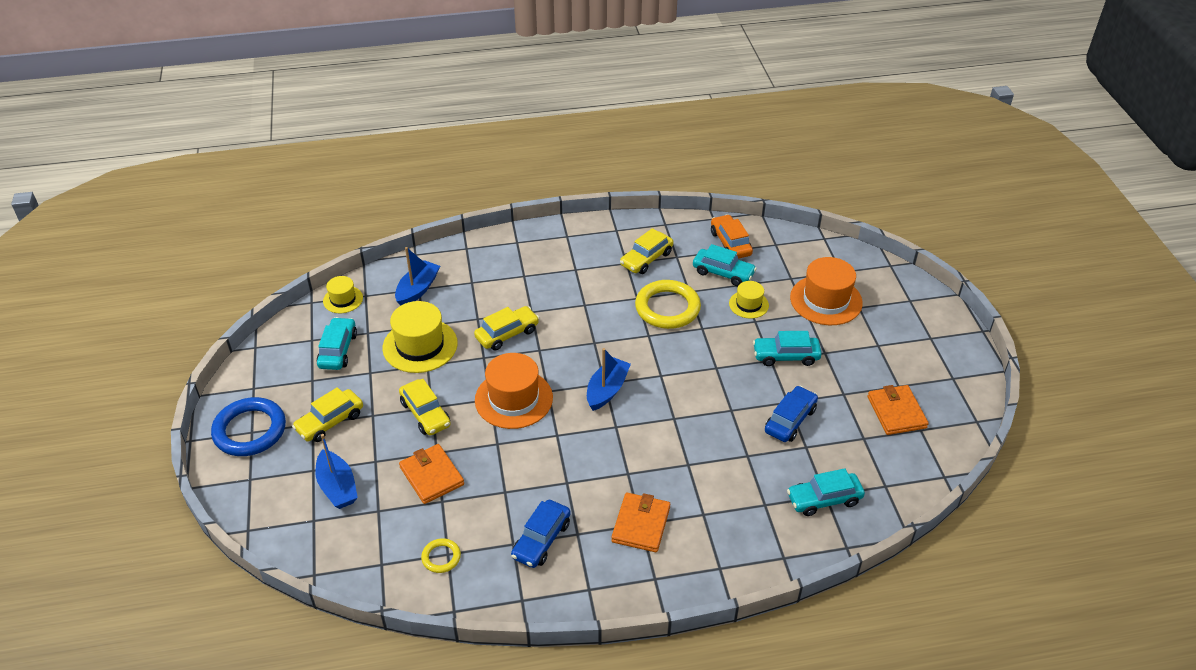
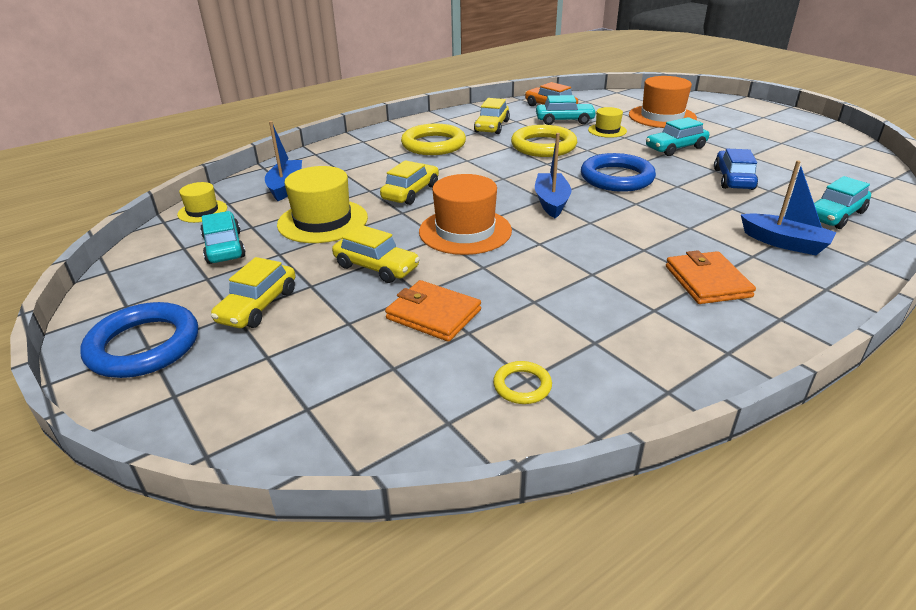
camera: 25 degrees left, 10 degrees down
(337, 487) = (316, 362): blue boat -> blue boat (784, 243)
(541, 540) = (622, 328): blue car -> none
(573, 270) = (433, 144): none -> yellow ring
(690, 379) = (616, 178): none -> blue ring
(896, 412) = (803, 155): orange wallet -> none

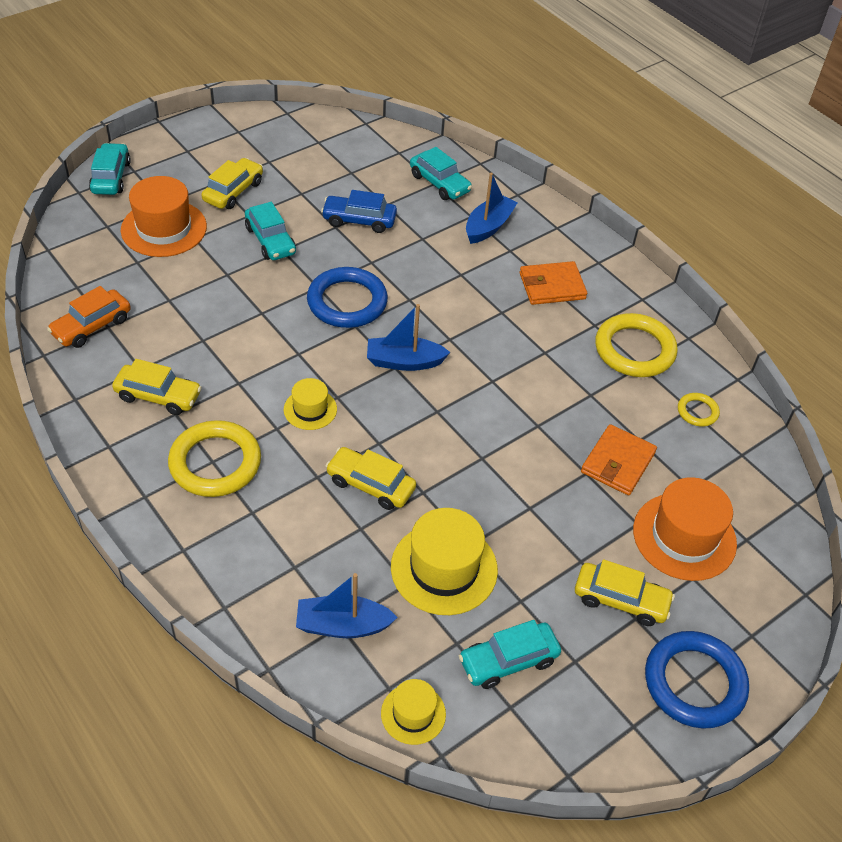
camera: 95 degrees left, 15 degrees up
(376, 267) = (543, 508): yellow car -> yellow car (233, 191)
(465, 231) = (468, 436): orange hat -> orange hat (684, 536)
(543, 146) = (243, 350): yellow ring -> yellow ring (634, 350)
(564, 120) = (154, 319): turquoise car -> turquoise car (111, 177)
(607, 130) = (201, 285): yellow hat -> yellow hat (310, 409)

